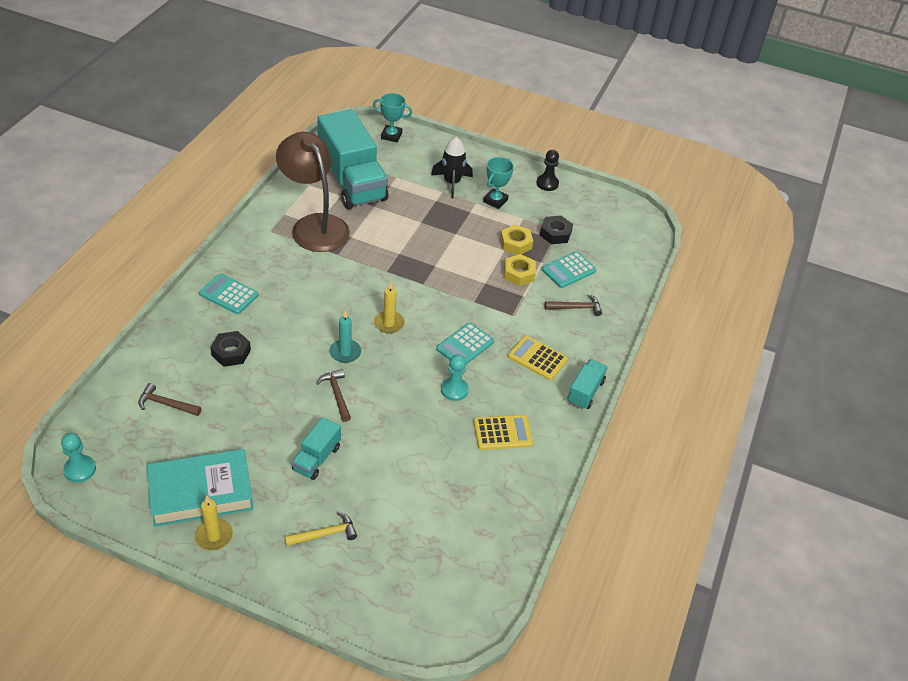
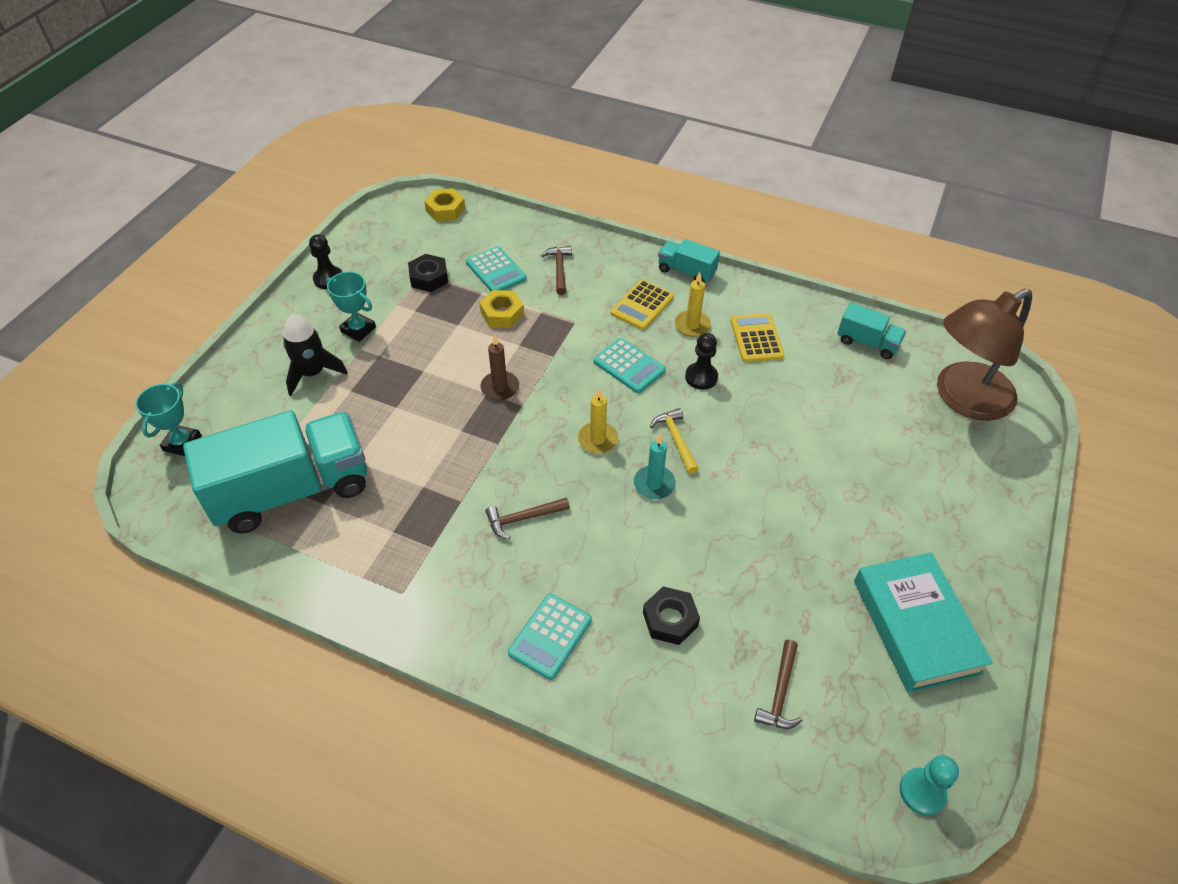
camera: 85 degrees left, 5 degrees up
(214, 536) = (973, 603): yellow candle -> yellow candle (692, 325)
(314, 225) = (394, 534): brown lamp -> brown lamp (963, 399)
(316, 458) = (832, 505): turquoise truck -> turquoise truck (867, 343)
(325, 534) = (934, 491): yellow hammer -> yellow hammer (676, 440)
(336, 394) = (727, 490): brown hammer -> brown hammer (523, 518)
(440, 272) = (500, 387): none -> brown candle
(454, 390) = (701, 377): turquoise pawn -> black pawn
(515, 243) = (446, 314): yellow nut -> yellow nut (445, 210)

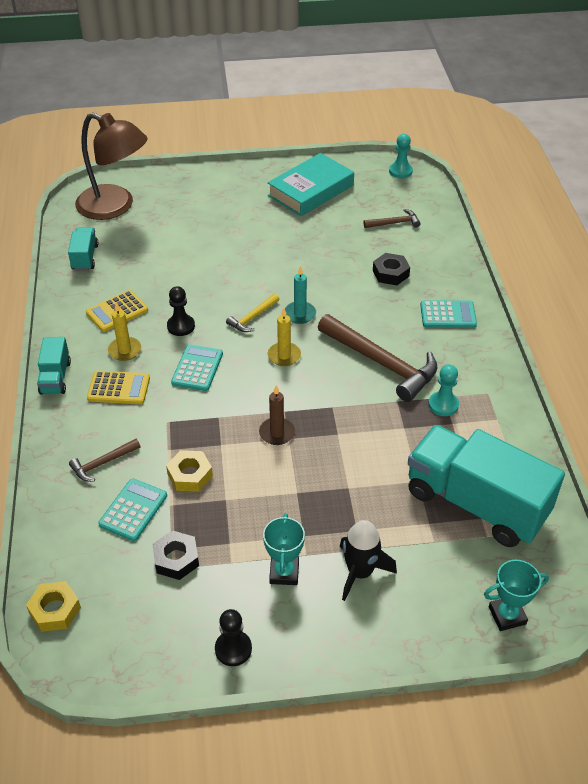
camera: 120 degrees left, 5 degrees down
(422, 539) = (443, 405): none -> turquoise pawn
(523, 518) = (381, 363): brown hammer -> brown hammer, size x2.08

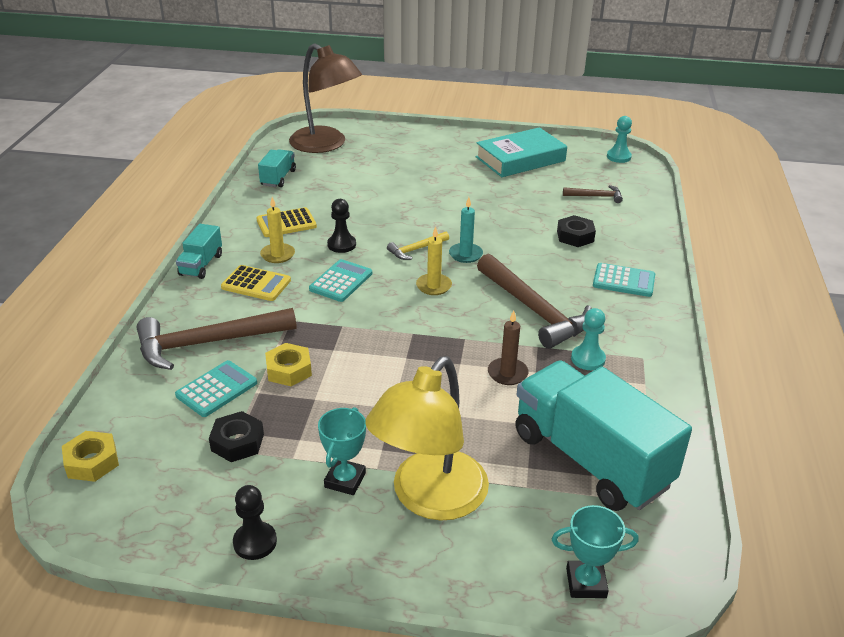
camera: 15 degrees right, 10 degrees down
(103, 463) = (208, 343): brown hammer -> brown hammer, size x2.08
(277, 433) = (396, 350): brown candle -> brown candle (507, 373)
(360, 572) = (429, 498): black rocket -> yellow lamp

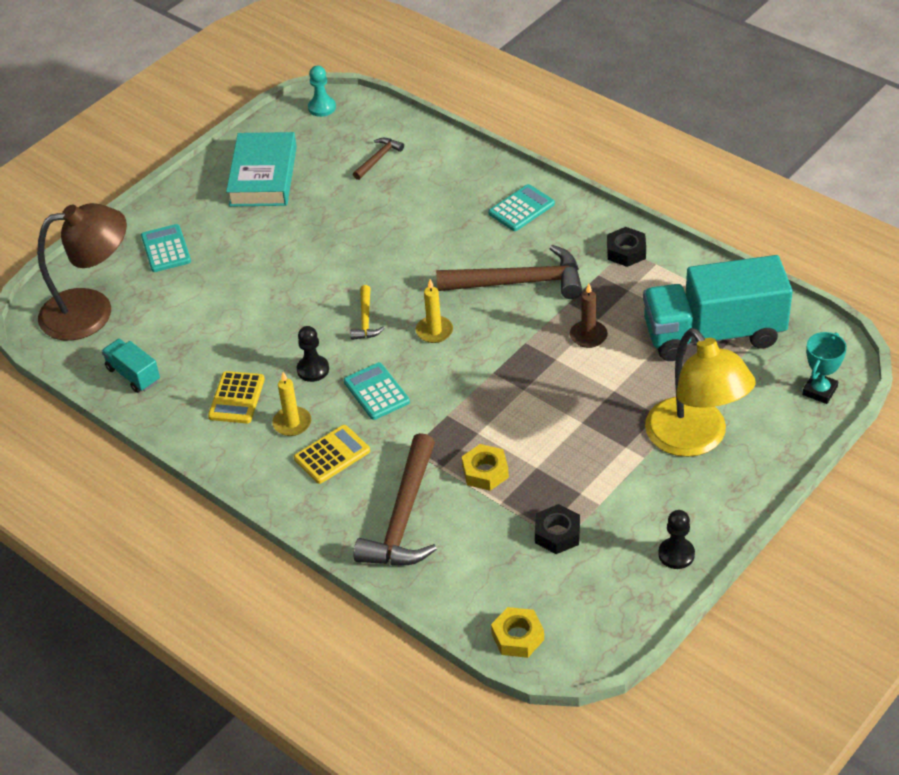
camera: 55 degrees left, 10 degrees up
(201, 265) = (263, 487): turquoise truck -> none
(216, 389) = (477, 529): turquoise calculator -> turquoise calculator (166, 249)
(345, 480) = (645, 481): turquoise trophy -> none
(465, 254) = (401, 289): turquoise candle -> none
(575, 236) = (432, 205): black nut -> black nut (626, 251)
(588, 359) = (605, 281): turquoise pawn -> none

